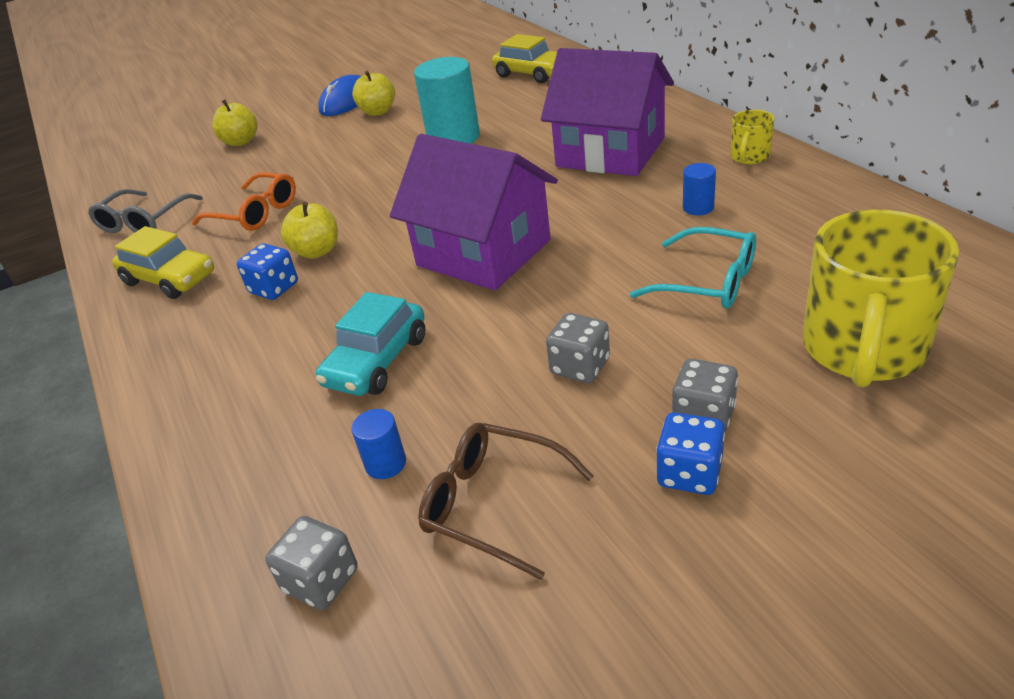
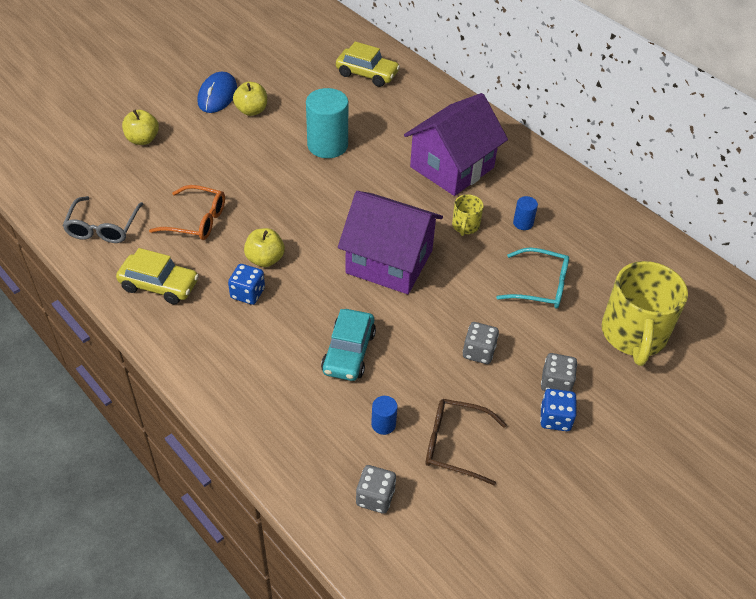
camera: 20 degrees left, 10 degrees up
(611, 152) = (452, 167): purple house -> purple house turned 60 degrees counterclockwise
(749, 157) = (548, 176): yellow mug -> yellow mug (465, 226)

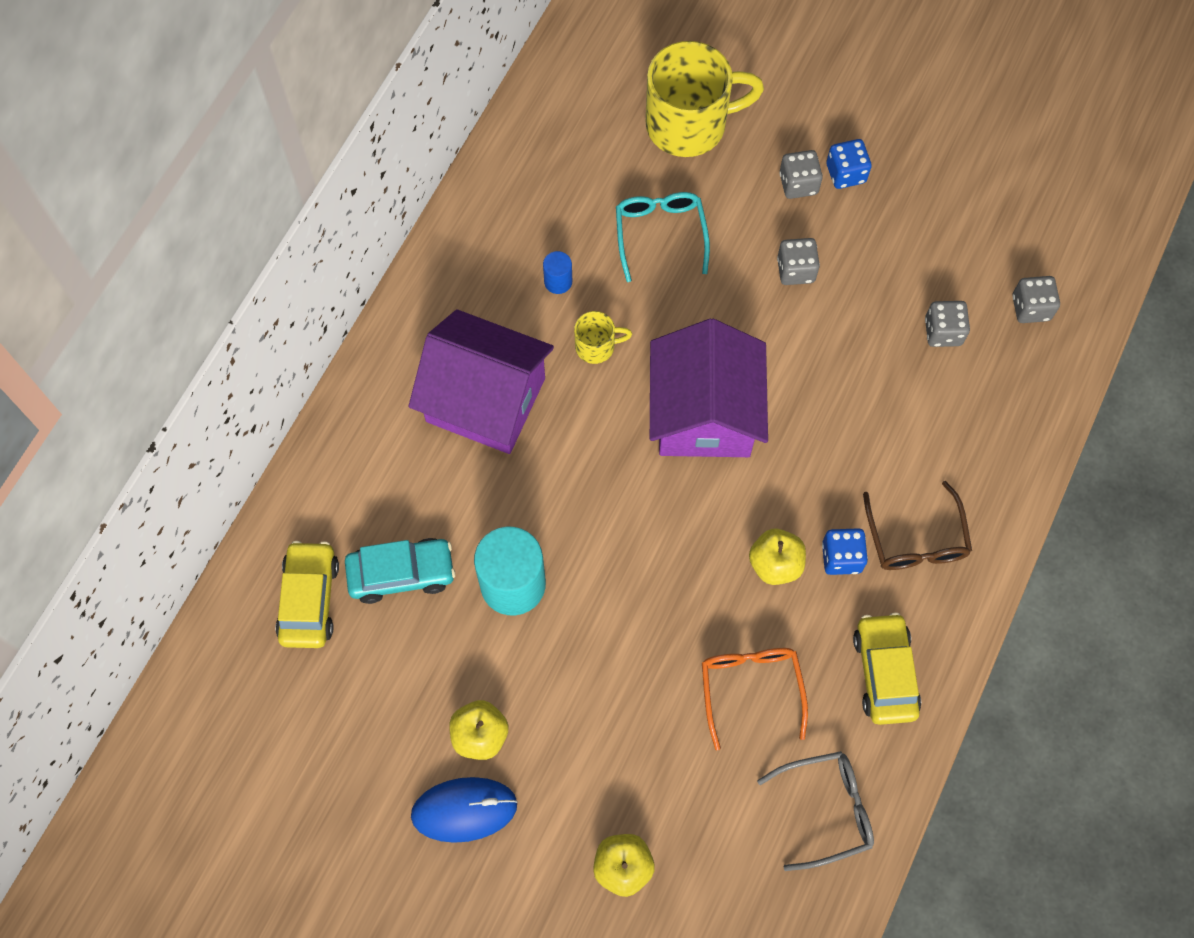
camera: 110 degrees left, 20 degrees up
(349, 352) = (868, 404): turquoise car -> turquoise car (401, 573)
(383, 424) = (943, 332): blue cylinder -> grey dice
(455, 445) = (929, 255): brown glasses -> brown glasses (915, 538)

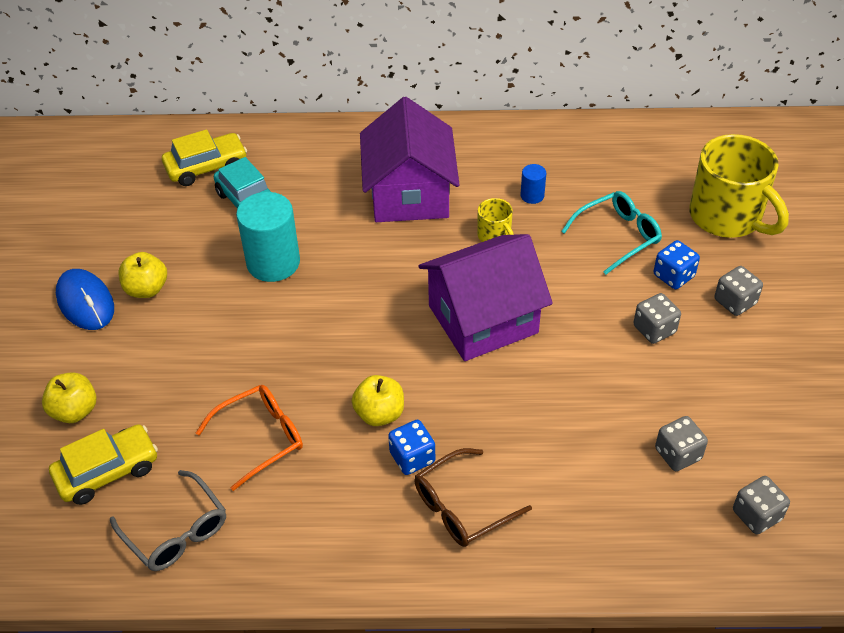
camera: 65 degrees right, 20 degrees down
(845, 173) = (772, 329): blue dice -> blue dice (673, 276)
(884, 673) = (322, 529): yellow car -> yellow car (107, 471)

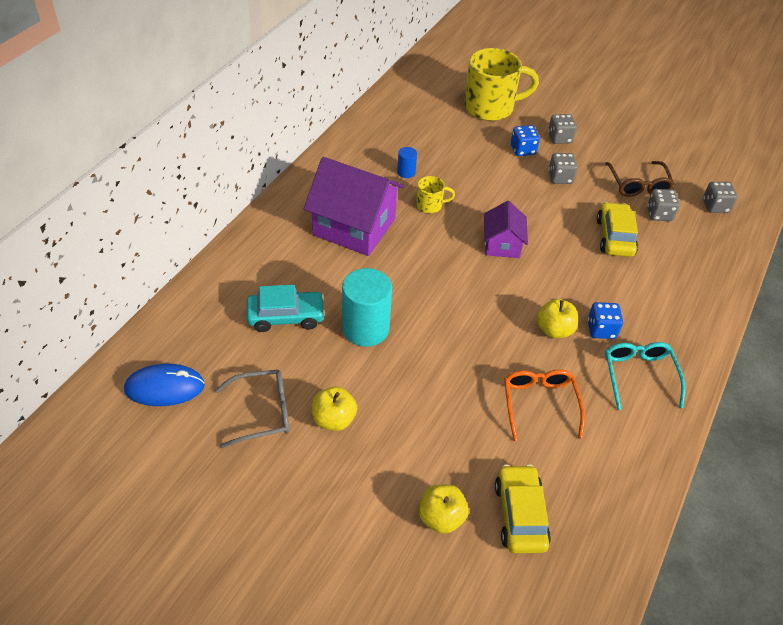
camera: 65 degrees left, 0 degrees up
(85, 302) = (317, 468): blue mouse -> blue mouse (165, 387)
(175, 531) = (601, 488): grey glasses -> grey glasses (262, 412)
(206, 167) = (217, 327): yellow car -> yellow car (614, 237)
(462, 506) = (653, 322): brown glasses -> brown glasses (638, 185)
(483, 319) = (502, 244): purple house -> purple house, size x0.55
(617, 236) = (472, 155): turquoise glasses -> turquoise glasses (639, 376)

